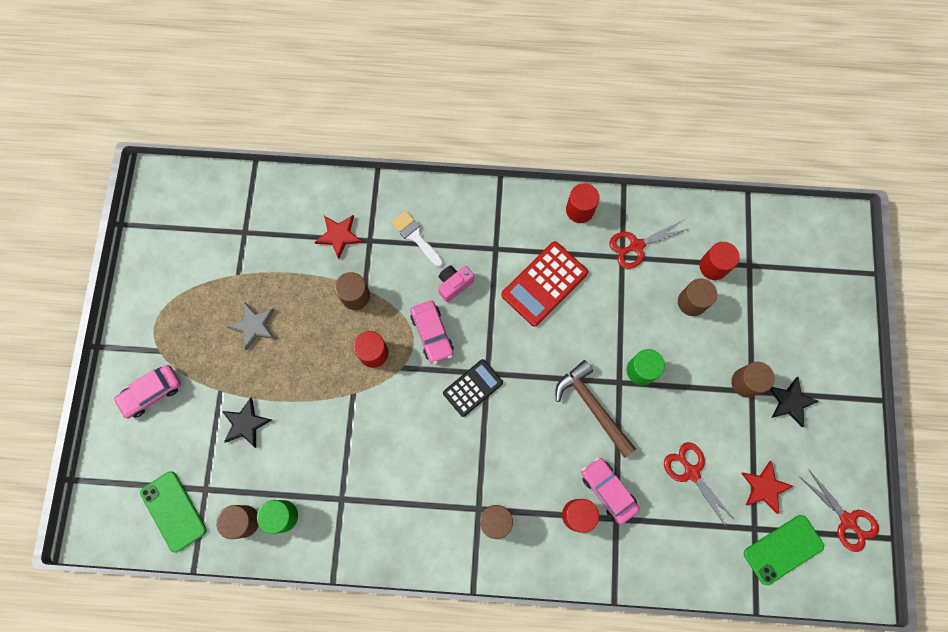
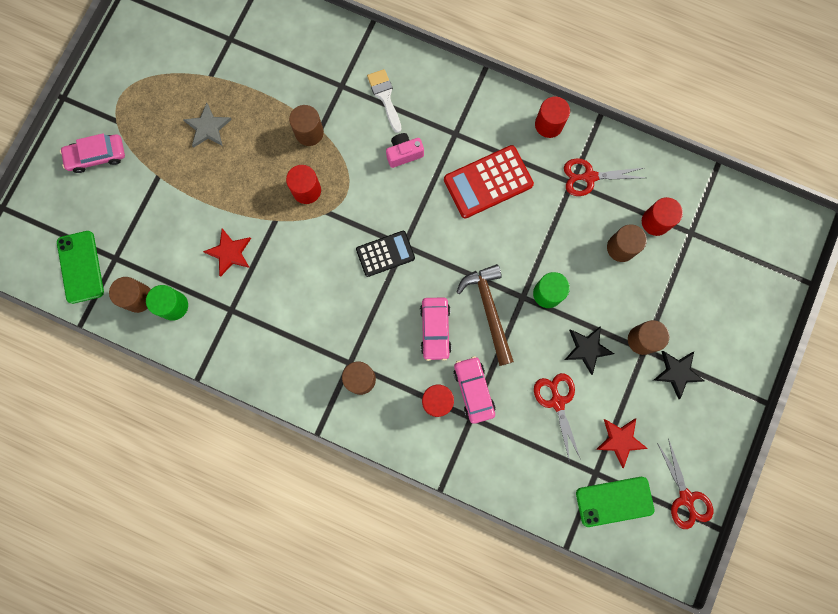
camera: 20 degrees right, 5 degrees up
(246, 424) = (170, 213): black star -> black star (587, 349)
(339, 235) = (314, 71): red star -> red star (229, 252)
(432, 334) = (366, 191): pink car -> pink car (435, 329)

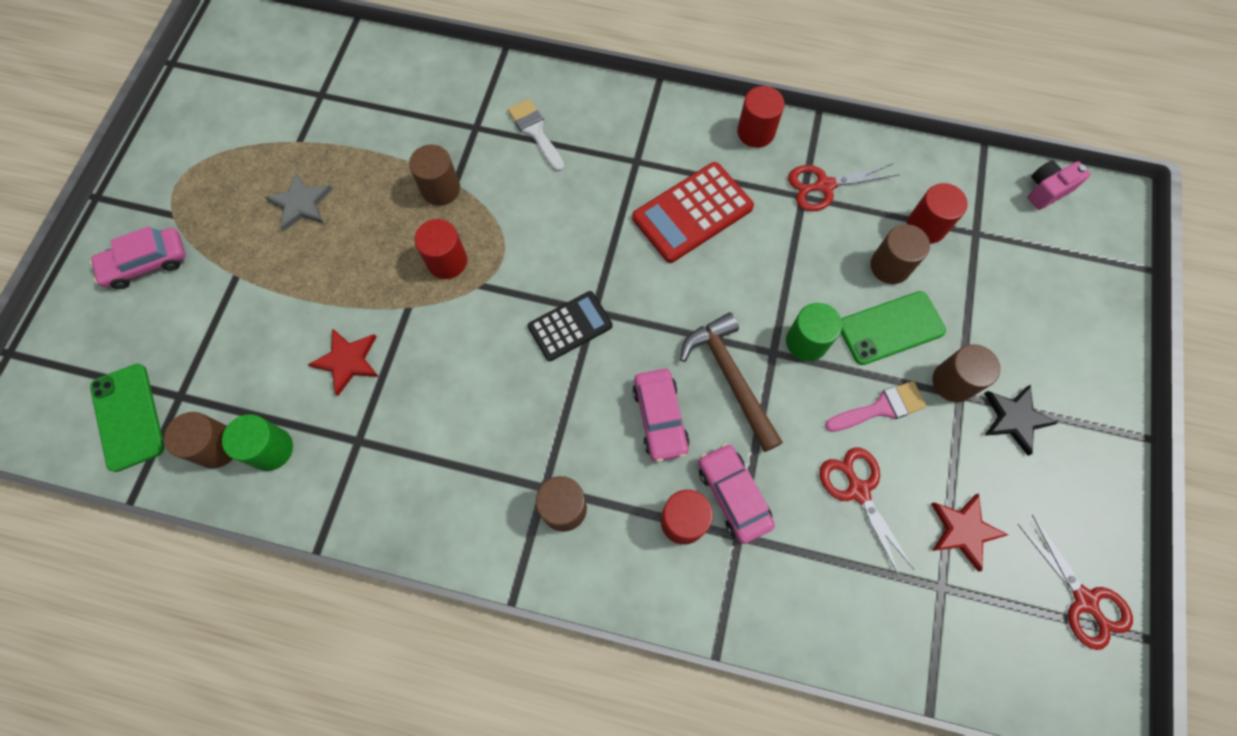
camera: 10 degrees left, 10 degrees down
(404, 153) = (573, 195): pink camera -> pink camera (1046, 190)
(587, 349) = (881, 408): black star -> pink brush
(614, 501) = (981, 625): green phone -> green phone (890, 328)

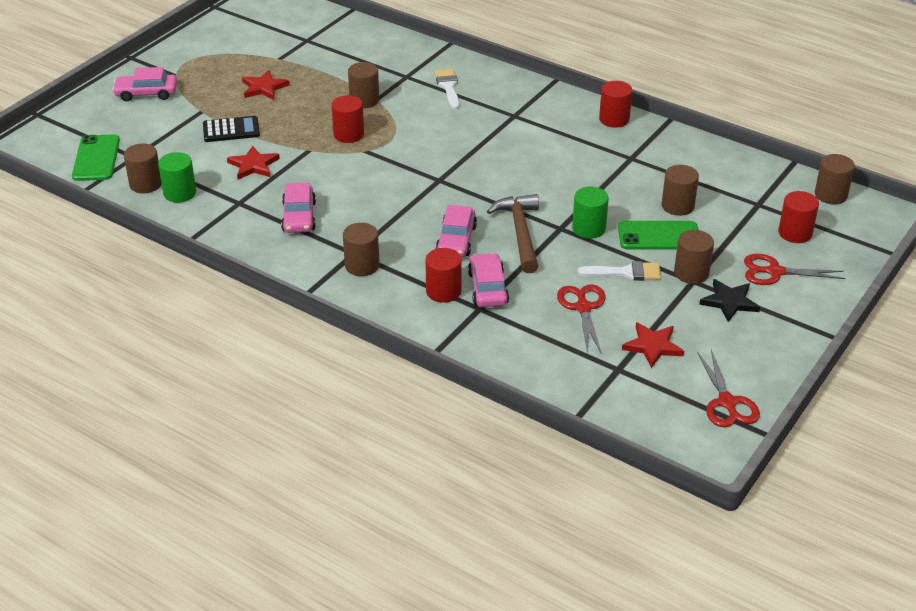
camera: 20 degrees right, 30 degrees down
(301, 204) = (264, 87): grey star -> red star
(446, 442) = (299, 217): none -> pink car
(570, 326) = (417, 183): black calculator -> black calculator (231, 130)
(692, 213) = (541, 148): red calculator -> none
(824, 186) = (651, 156): red scissors -> red scissors (775, 272)
(881, 408) = (626, 272): pink brush -> white brush
(926, 226) = (719, 192): red cylinder -> red cylinder (795, 233)
(1046, 190) = (830, 195): pink camera -> brown cylinder

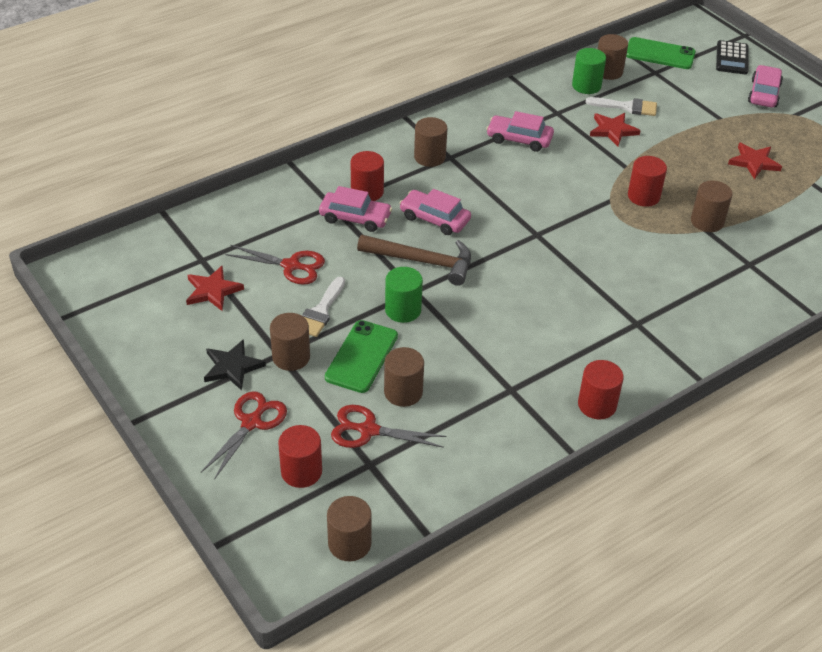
camera: 110 degrees right, 5 degrees up
(231, 130) = (679, 129): black calculator -> black calculator (732, 58)
(448, 87) = (716, 289): white brush -> white brush (627, 107)
(727, 402) = (114, 309): red scissors -> red scissors (368, 430)

